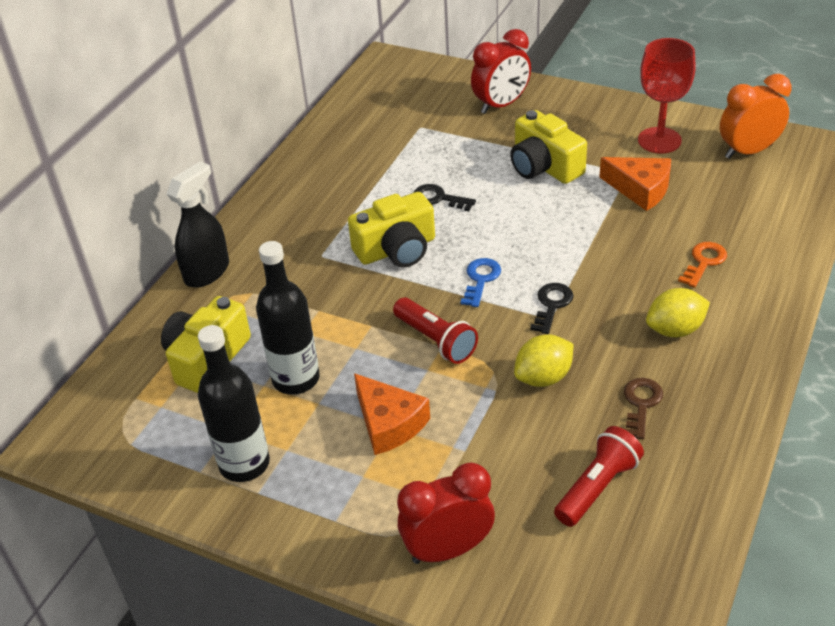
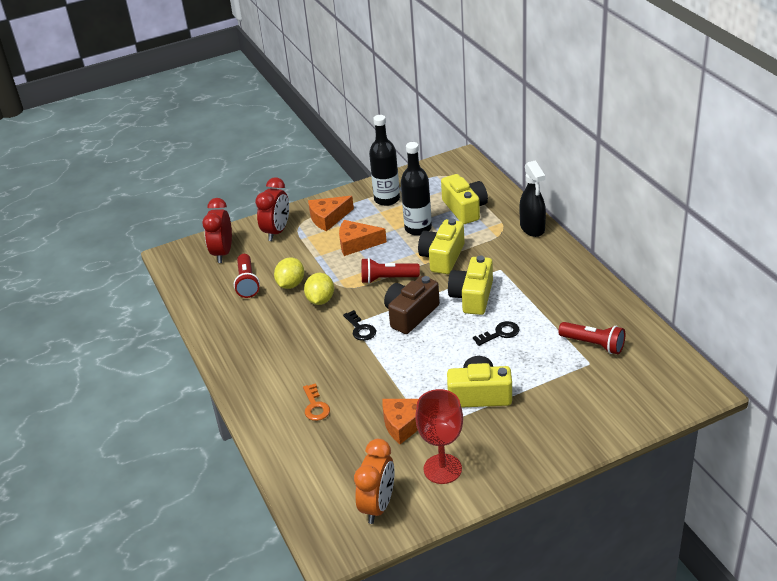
camera: 130 degrees right, 5 degrees down
(342, 316) = (442, 257): none -> yellow camera
(354, 505) = (328, 218): none -> orange cheese
(390, 136) = (593, 344): none -> red flashlight
(481, 279) = (410, 314): blue key -> brown camera
(501, 105) = (575, 416): red clock -> red clock (222, 253)
(641, 404) = (265, 321): brown key -> none
(675, 330) = (288, 361): yellow lemon -> yellow lemon (291, 284)

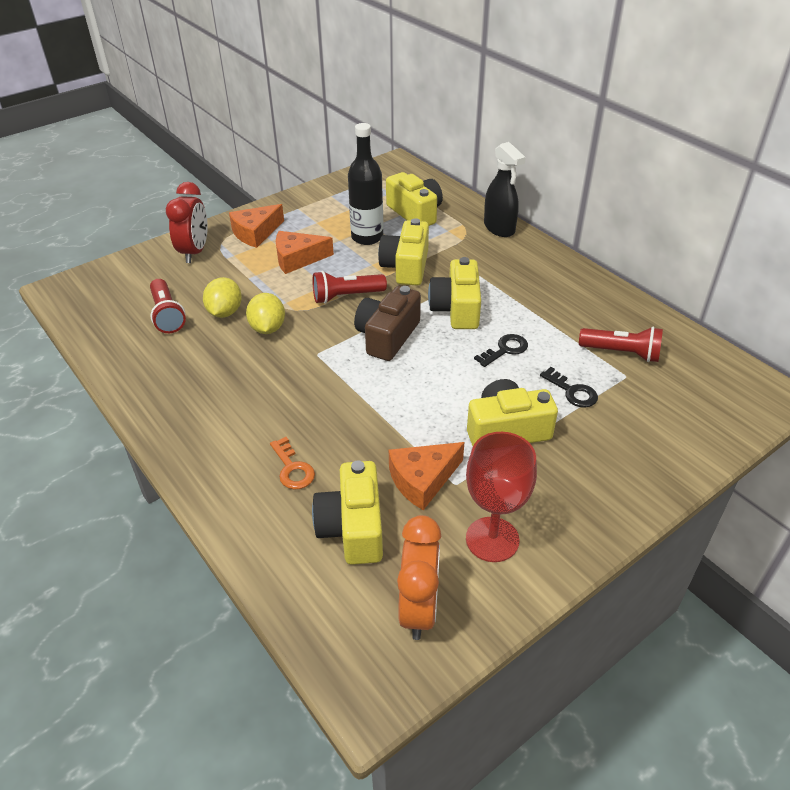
camera: 15 degrees left, 5 degrees up
(222, 253) = (129, 281): red clock -> none
(347, 450) = (353, 527): none -> yellow camera
(360, 329) = (328, 359): black key -> black key (572, 391)
(387, 199) = (321, 208): black bottle -> none

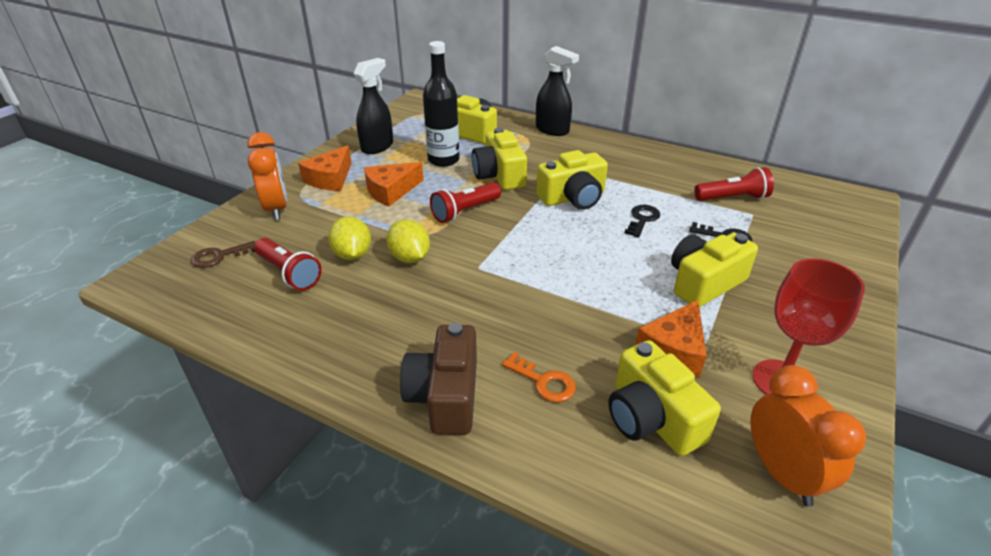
camera: 25 degrees left, 5 degrees down
(126, 285) = (219, 256): none -> brown key
(195, 252) = (277, 209): red clock -> orange clock
(318, 208) = (377, 146): none -> black spray bottle
(387, 336) = (532, 235): brown camera -> brown camera (445, 395)
(456, 309) = (573, 198): yellow camera -> yellow camera turned 90 degrees counterclockwise

